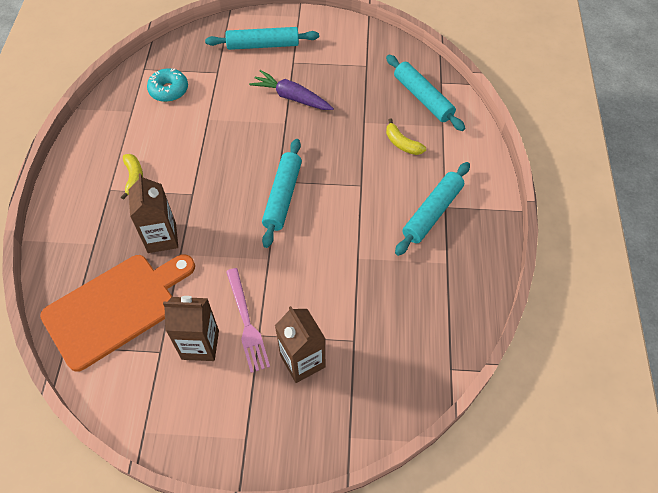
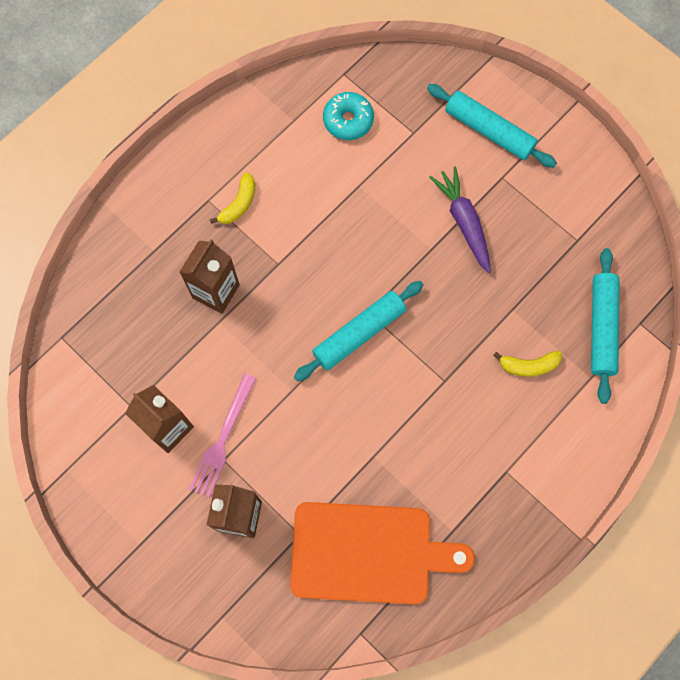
camera: 40 degrees right, 15 degrees up
(116, 308) = (126, 333): orange cutting board -> orange cutting board (368, 553)
(402, 143) = (528, 366): yellow banana -> yellow banana turned 90 degrees counterclockwise
(432, 213) = (487, 467): turquoise rolling pin -> none

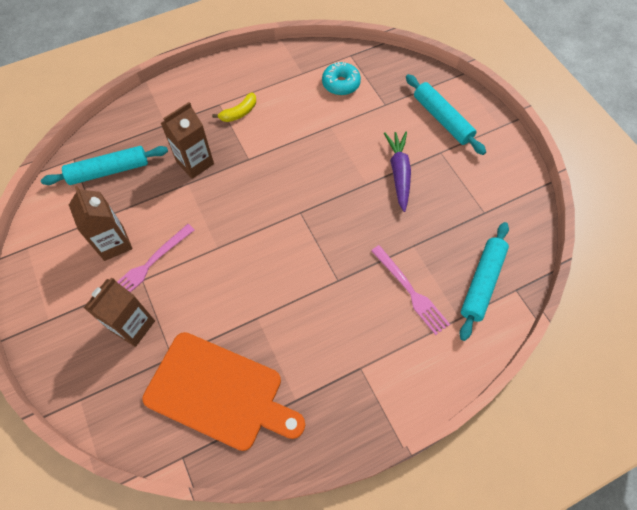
camera: 20 degrees right, 10 degrees down
(359, 333) = (286, 224): turquoise rolling pin -> turquoise rolling pin (109, 170)
(528, 366) = (410, 291): yellow banana -> pink fork

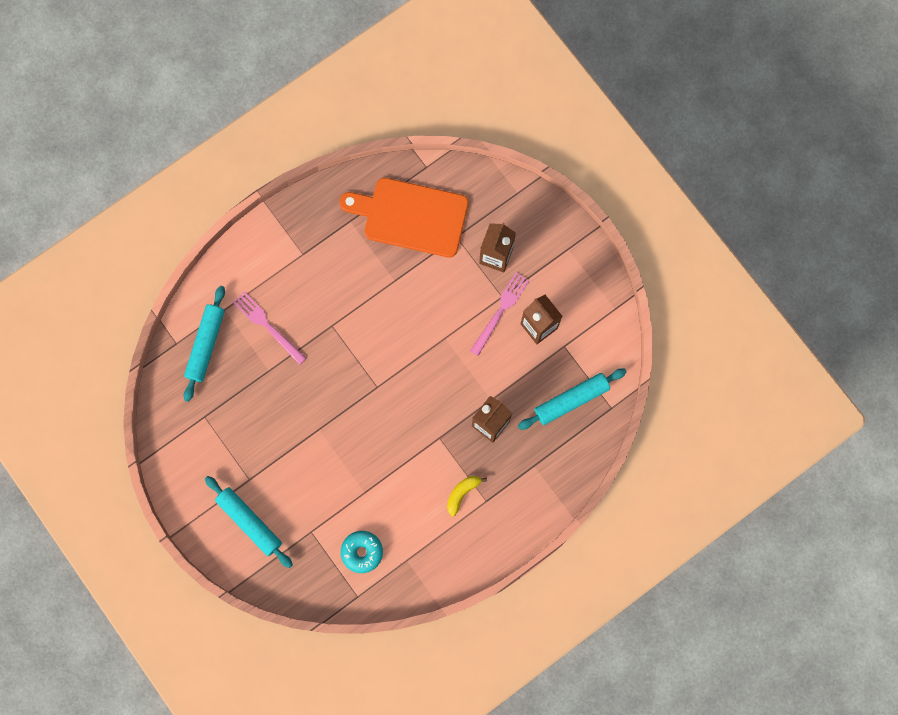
camera: 170 degrees right, 15 degrees up
(399, 173) = (288, 447): purple carrot -> none

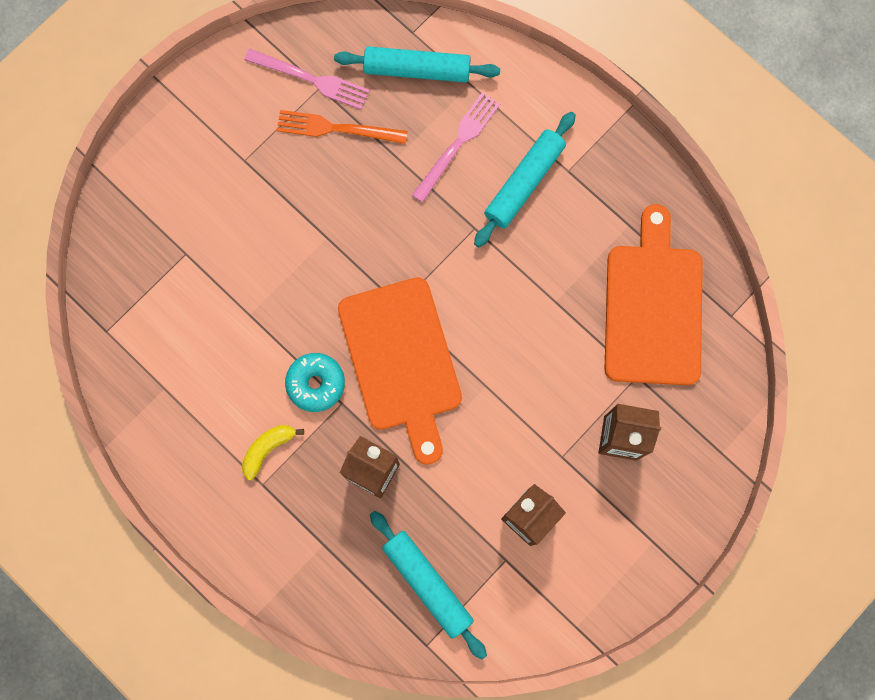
camera: 80 degrees right, 0 degrees up
(238, 409) = (336, 128): none -> orange fork
(249, 522) = (187, 172): turquoise rolling pin -> turquoise rolling pin (524, 183)
(362, 552) = (167, 326): turquoise donut -> turquoise donut (316, 384)
(417, 392) = (401, 361): none -> orange cutting board
(462, 493) = (268, 449): yellow banana -> yellow banana turned 75 degrees counterclockwise
(500, 311) = (540, 458): pink fork -> pink fork (311, 79)

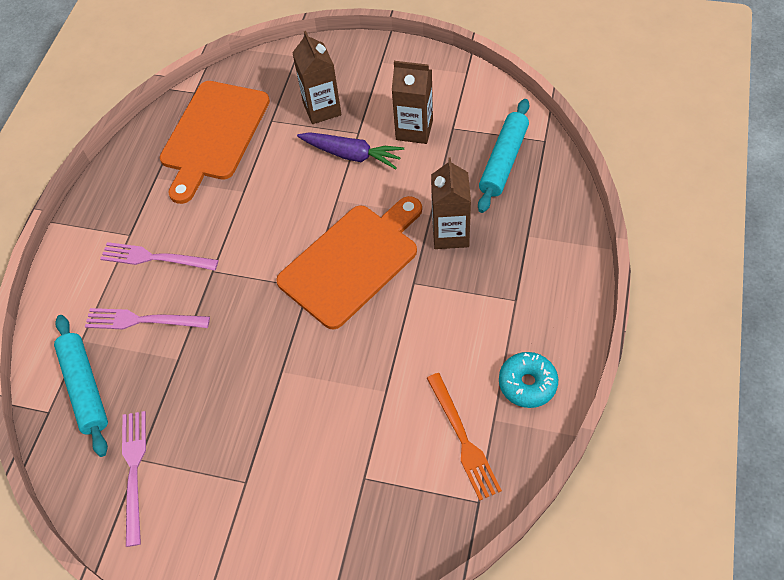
camera: 115 degrees left, 20 degrees down
(268, 449) = (485, 312): yellow banana -> none
(316, 384) = (410, 309): turquoise donut -> turquoise donut (527, 384)
(336, 128) = (174, 421): orange fork -> orange fork (463, 439)
(524, 183) = (155, 258): turquoise rolling pin -> pink fork
(535, 433) = (352, 155): none -> purple carrot
(653, 307) = (213, 135): orange cutting board -> orange cutting board turned 45 degrees counterclockwise

